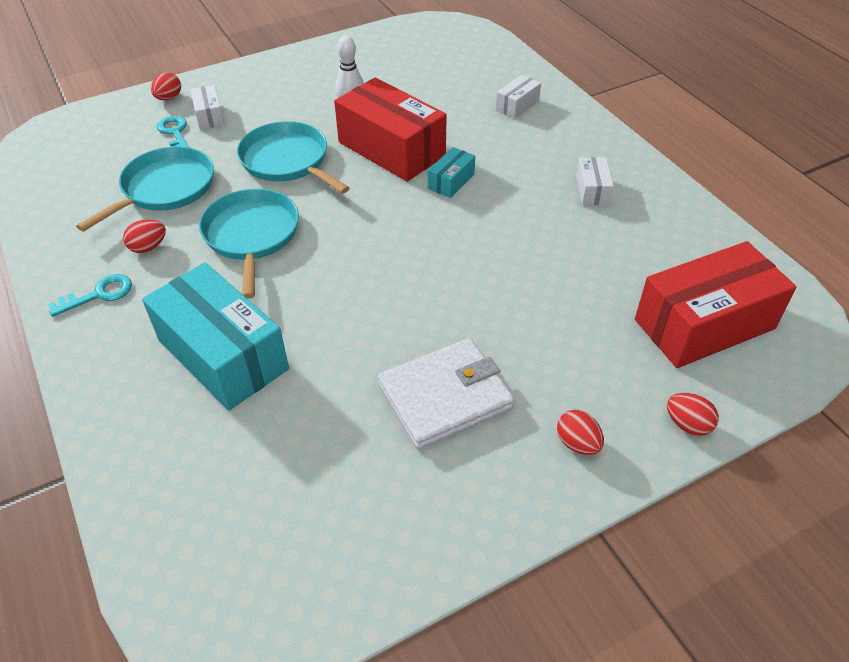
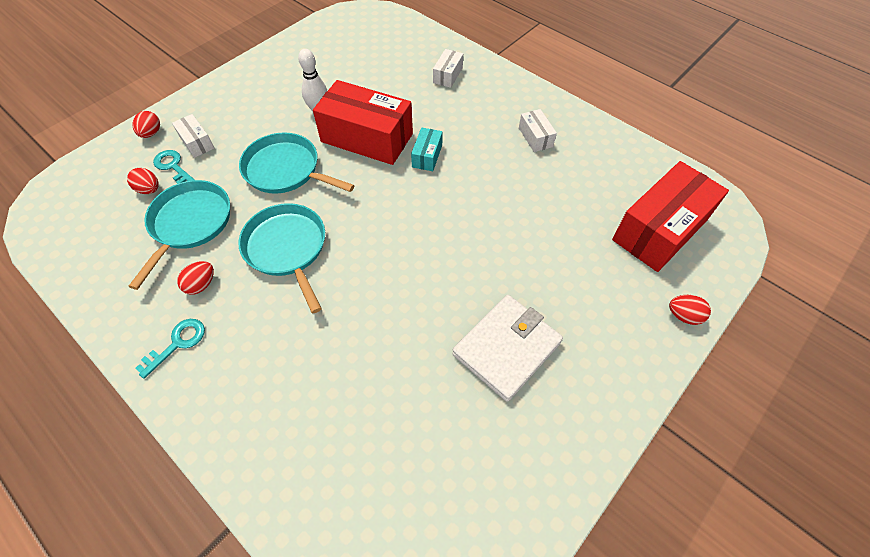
camera: 20 degrees left, 10 degrees up
(222, 355) = (314, 367): turquoise box -> none
(577, 443) = (617, 356): red egg -> red egg (149, 189)

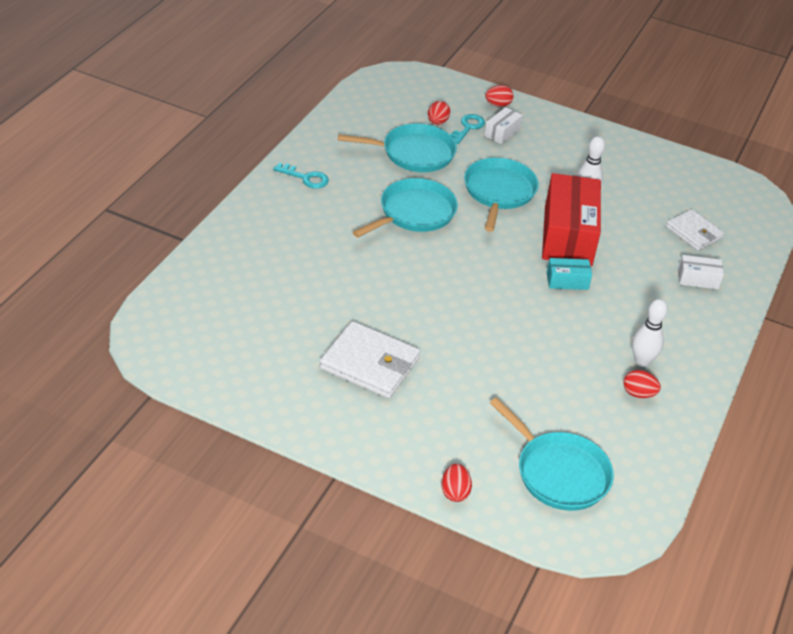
camera: 70 degrees right, 15 degrees down
(201, 284) = (360, 175): red egg -> red egg (638, 393)
(392, 60) = (693, 232): none -> white wallet
(535, 137) = (642, 361): white box -> white bowling pin
(659, 230) = (559, 473): red box -> turquoise pan

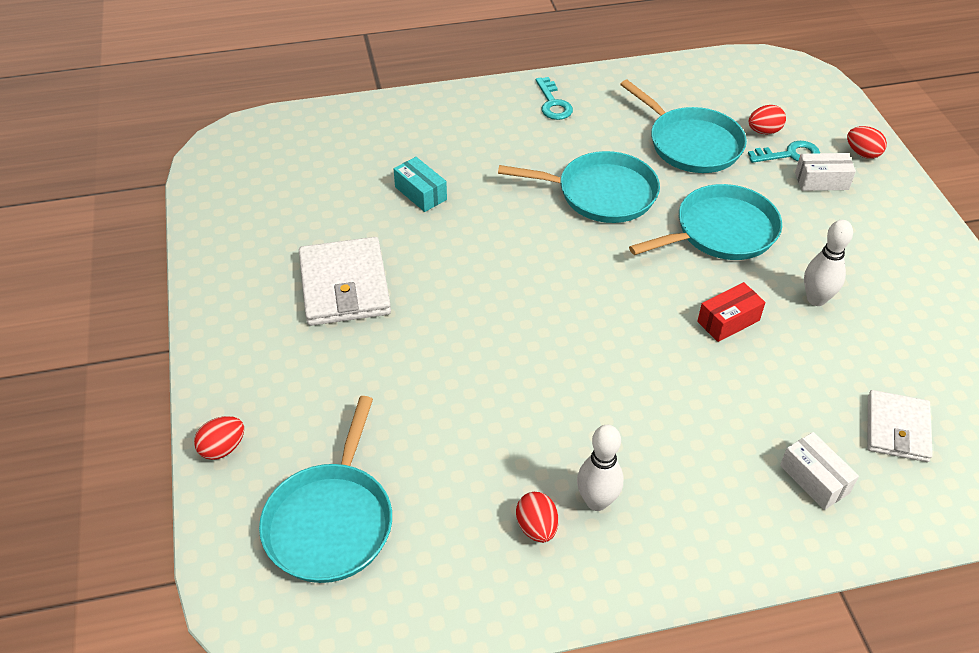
camera: 55 degrees right, 5 degrees up
(567, 235) = (728, 321): red box -> red box, size x0.45
(567, 281) = (650, 361): turquoise box -> turquoise box (421, 193)

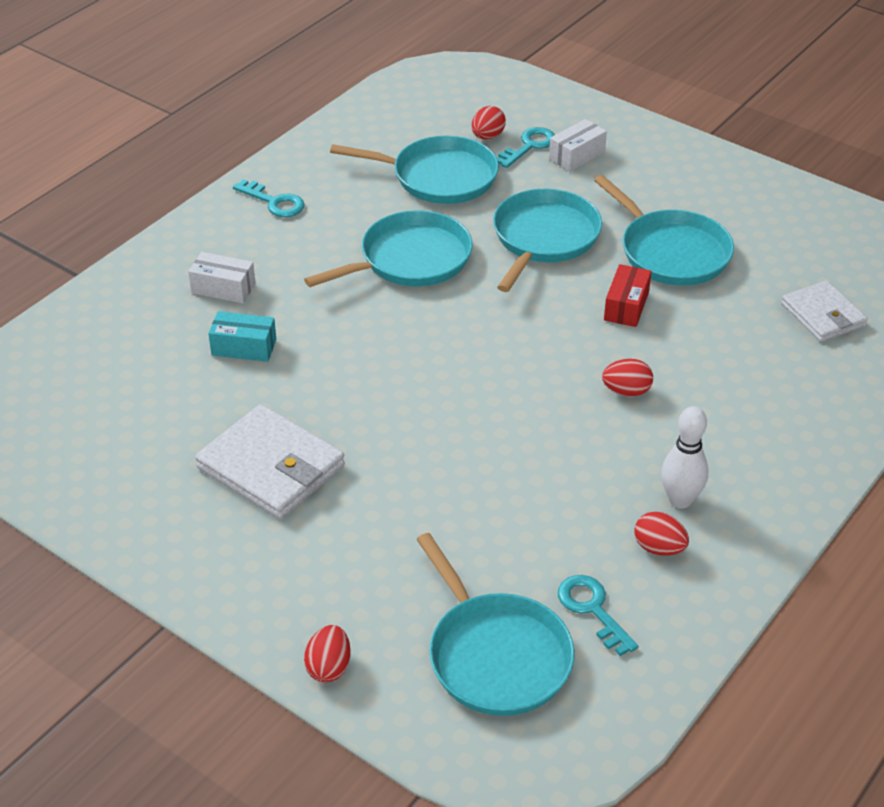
camera: 40 degrees left, 5 degrees down
(434, 538) = (592, 610): none -> turquoise key
(814, 479) = (807, 384): white box -> white box (223, 288)
(816, 299) = (671, 252): white bowling pin -> turquoise pan
(862, 154) = (584, 117): red egg -> red egg (626, 391)

